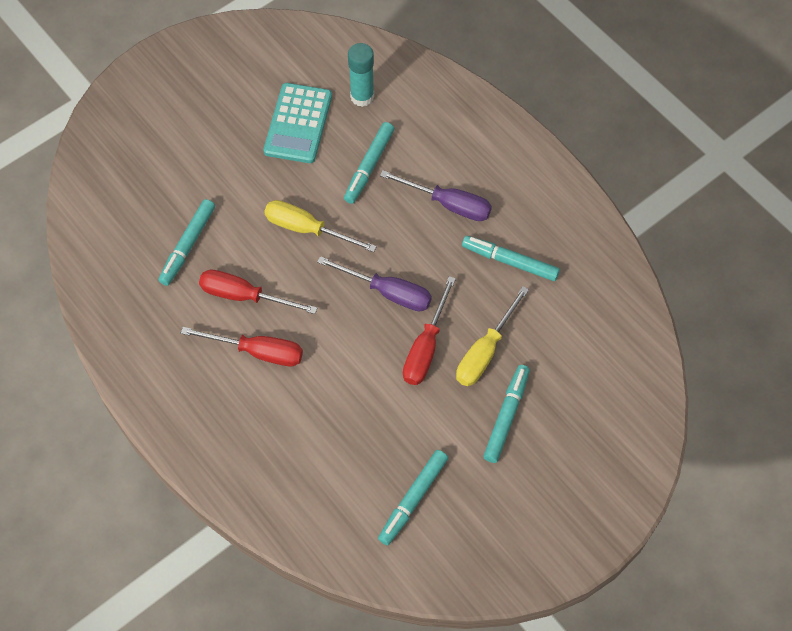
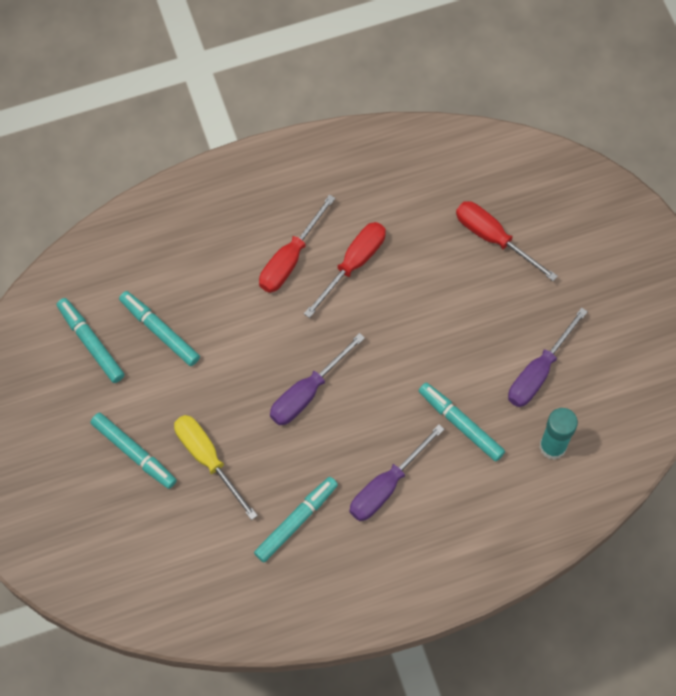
camera: 110 degrees right, 5 degrees up
(188, 245) = (428, 231): turquoise marker -> turquoise marker (160, 331)
(298, 124) = (538, 372): turquoise calculator -> purple screwdriver
(307, 229) = (407, 341): yellow screwdriver -> none
(425, 347) = (234, 406): red screwdriver -> red screwdriver (493, 238)

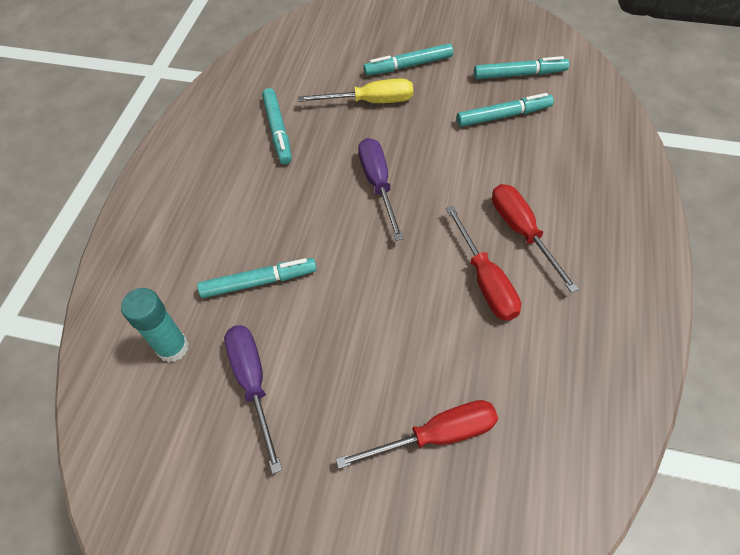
camera: 125 degrees right, 10 degrees down
(386, 486) = (254, 198): purple screwdriver -> none

